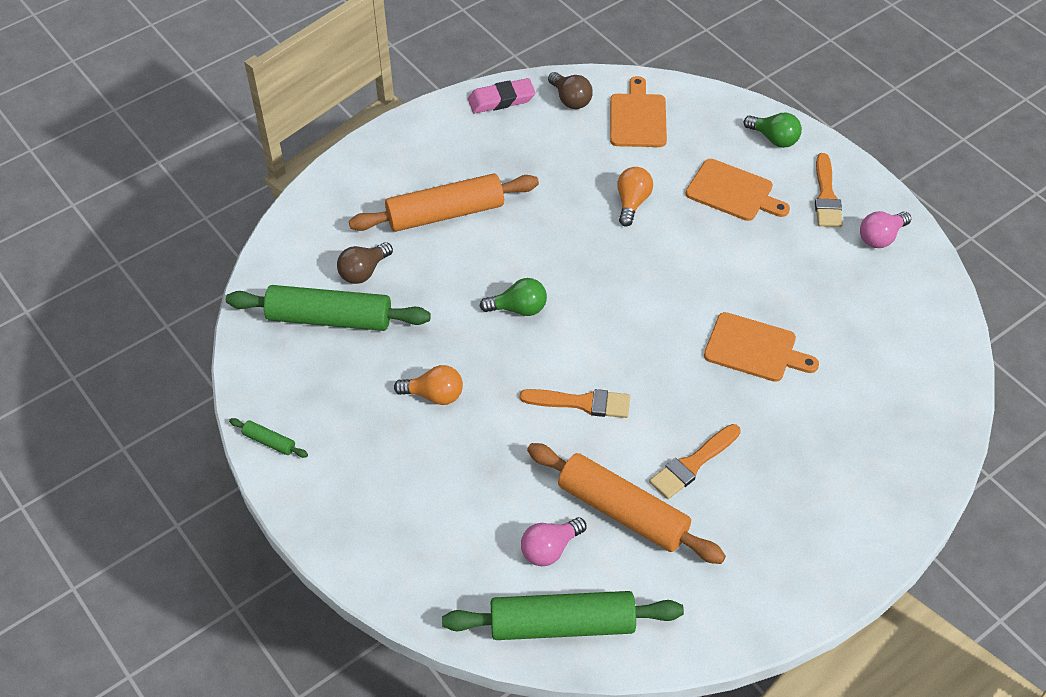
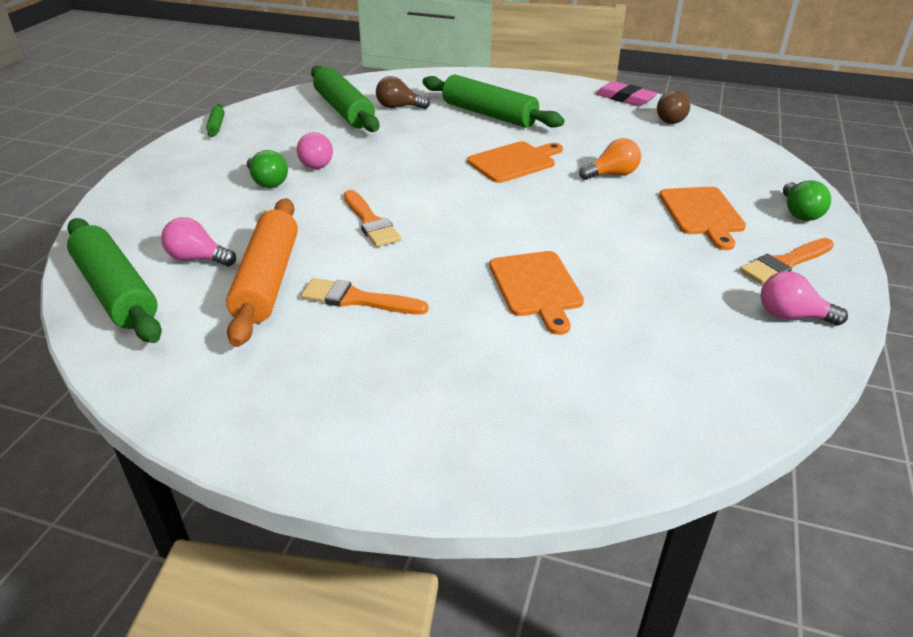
camera: 55 degrees right, 15 degrees down
(434, 395) = (314, 163): orange light bulb -> pink light bulb
(445, 213) = (489, 114): orange rolling pin -> green rolling pin
(518, 308) = (436, 166): green light bulb -> green light bulb (267, 182)
(638, 118) = (703, 148): orange cutting board -> orange cutting board (514, 162)

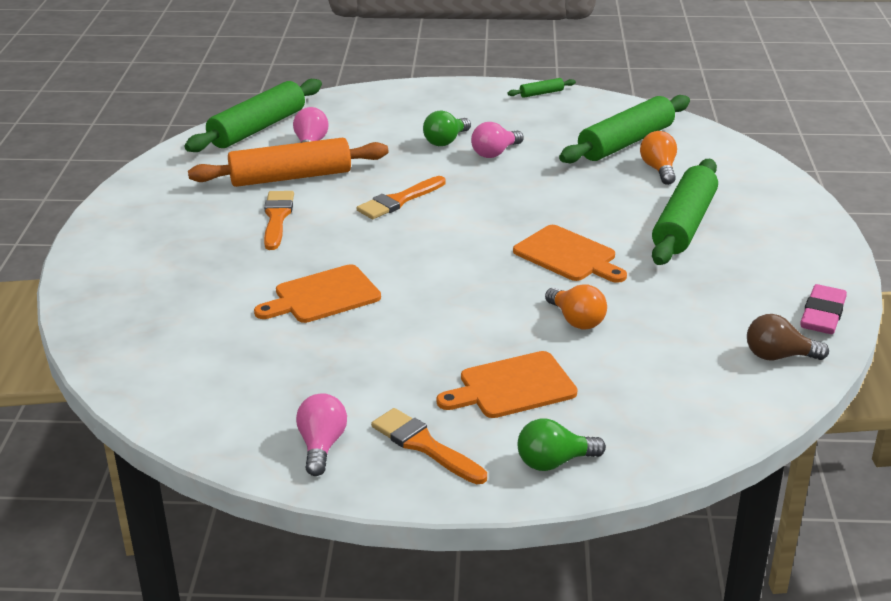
camera: 75 degrees right, 5 degrees down
(399, 107) = (659, 169): brown light bulb -> orange light bulb

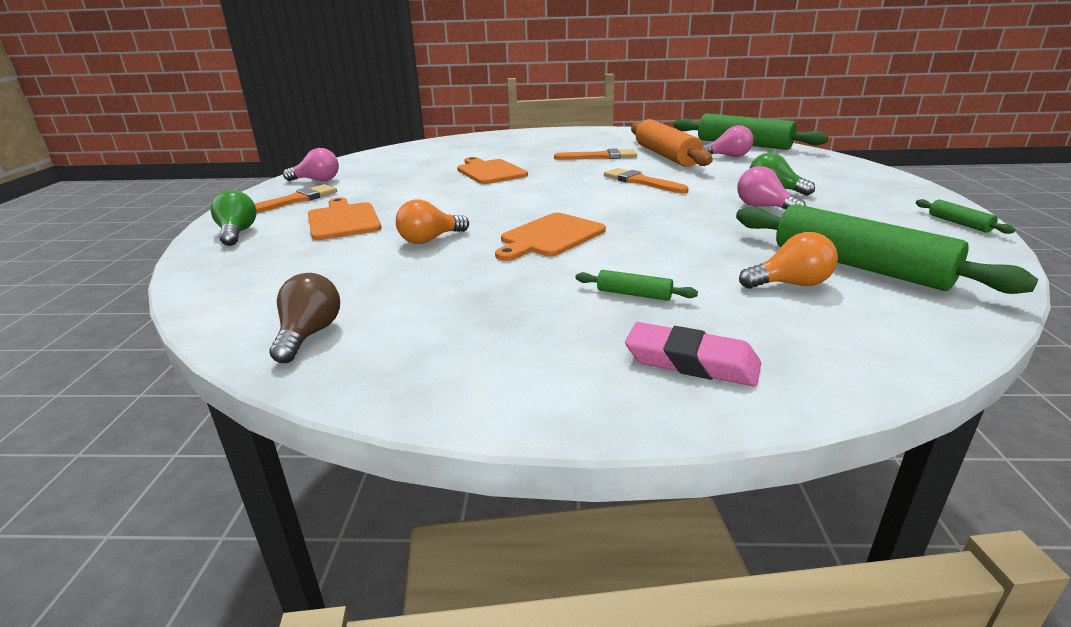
camera: 90 degrees right, 5 degrees down
(684, 224) = (634, 294): green rolling pin -> green rolling pin, size x0.42
(822, 315) = (385, 377): pink eraser -> pink eraser (691, 362)

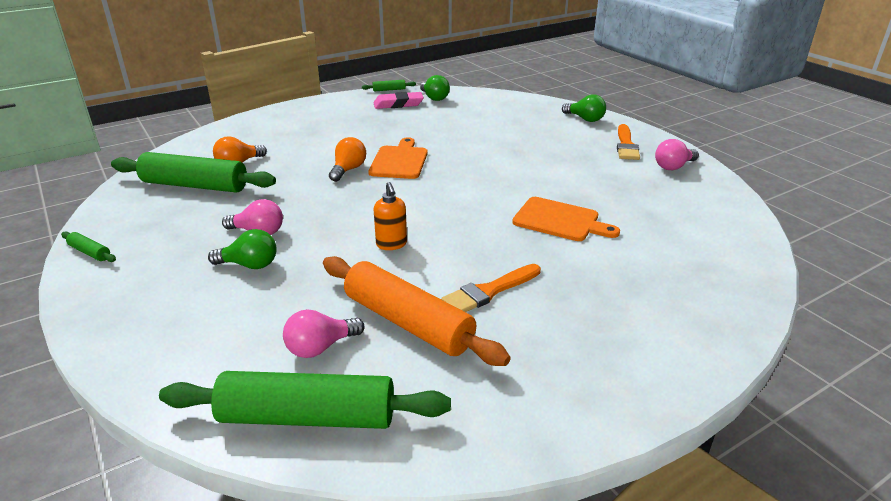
camera: 145 degrees right, 5 degrees up
(309, 335) = (434, 98): brown light bulb -> green light bulb
(343, 220) = (550, 140): orange cutting board -> none
(430, 240) = (468, 142): orange light bulb -> orange light bulb (348, 170)
(634, 294) = (319, 140): green rolling pin -> green rolling pin (389, 90)
(641, 182) = (391, 244): orange brush -> orange soap dispenser
(691, 362) = (279, 122): pink eraser -> pink eraser (398, 104)

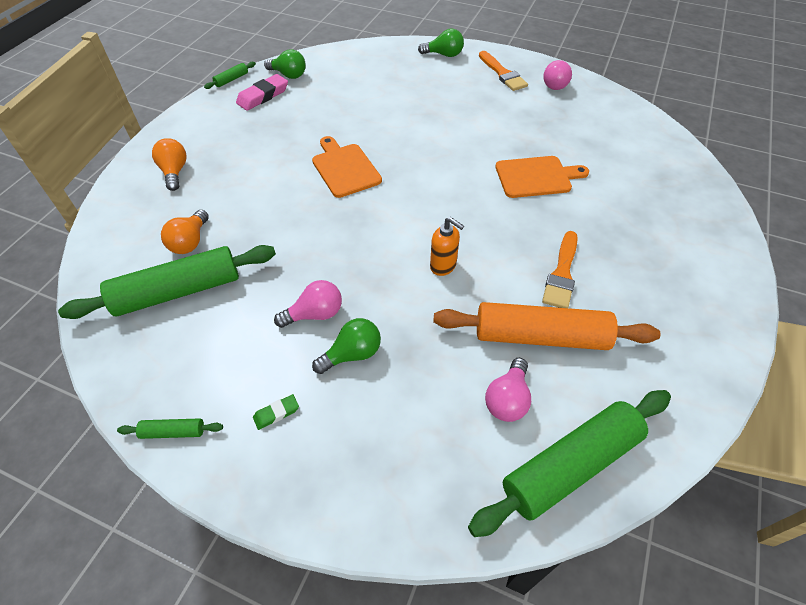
camera: 35 degrees left, 20 degrees up
(156, 273) = (276, 413): none -> green eraser
(348, 170) = (310, 200): orange light bulb -> orange light bulb (174, 172)

